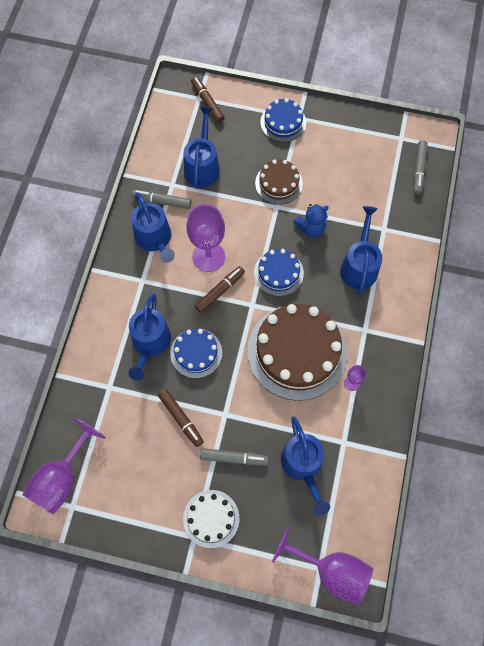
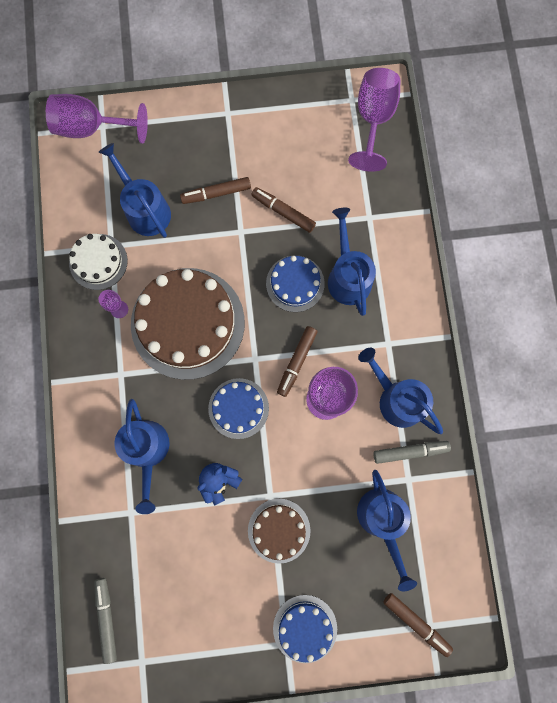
camera: 160 degrees right, 10 degrees up
(211, 518) = (218, 133): white cake -> white cake (98, 262)
(234, 458) = (216, 193): grey marker -> brown marker

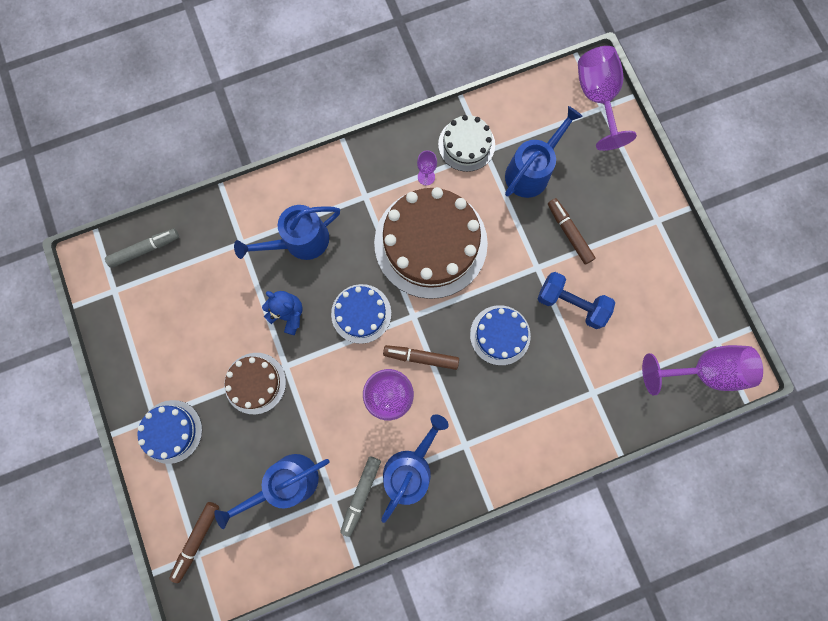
camera: 75 degrees right, 0 degrees up
(283, 212) = (570, 303): brown marker -> blue dumbbell
(347, 276) = (523, 386): blue watering can -> none
(410, 451) = (361, 494): grey marker -> grey marker turned 45 degrees clockwise

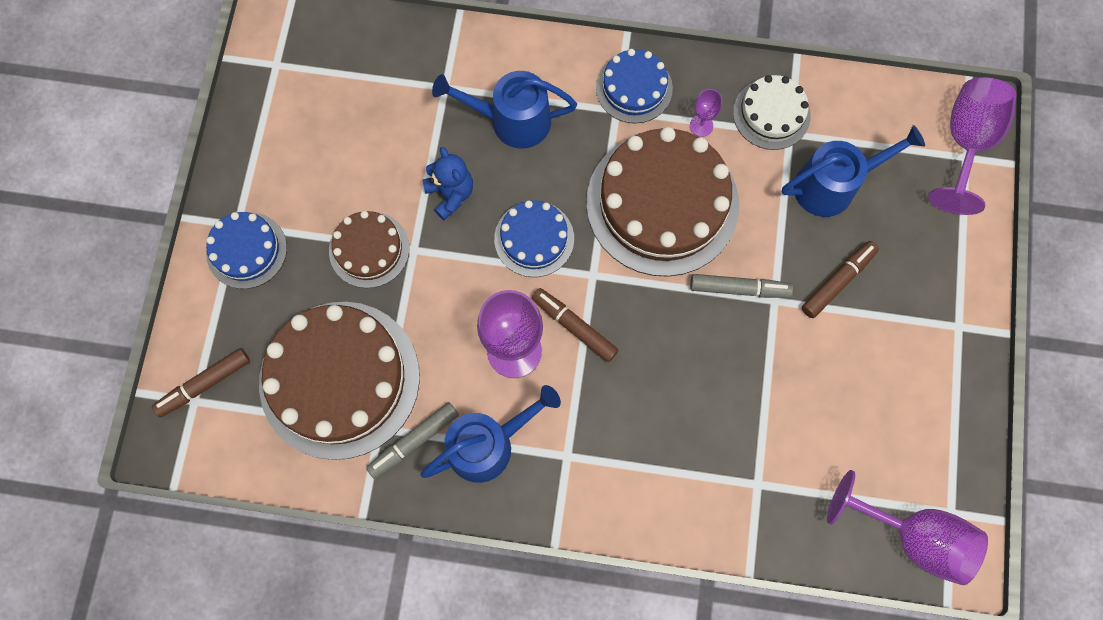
camera: 30 degrees right, 5 degrees down
(145, 249) = (335, 38): grey marker -> grey marker (739, 289)
(287, 482) = (339, 379): blue watering can -> brown cake
(500, 335) = (683, 353): blue cake -> blue cake (634, 88)
(569, 233) = (837, 281): brown marker -> brown marker turned 45 degrees clockwise
(570, 303) = (791, 365): blue dumbbell -> none

